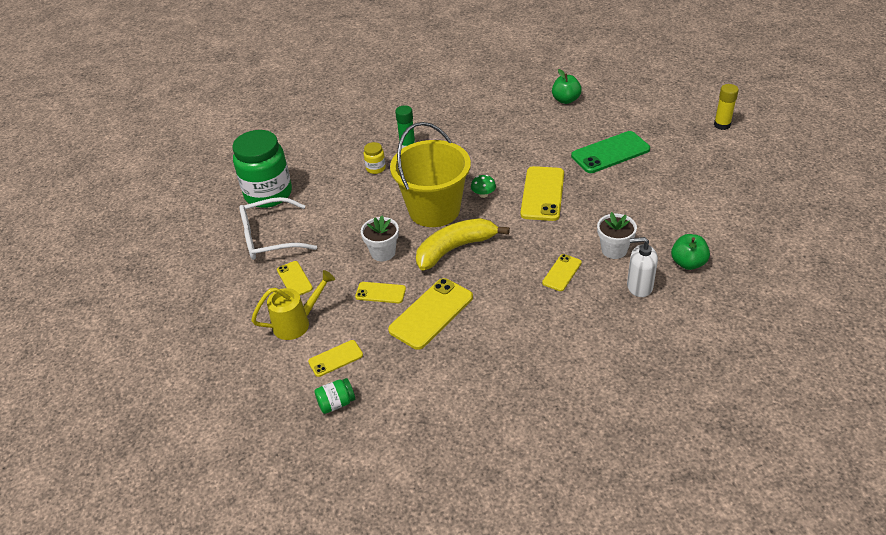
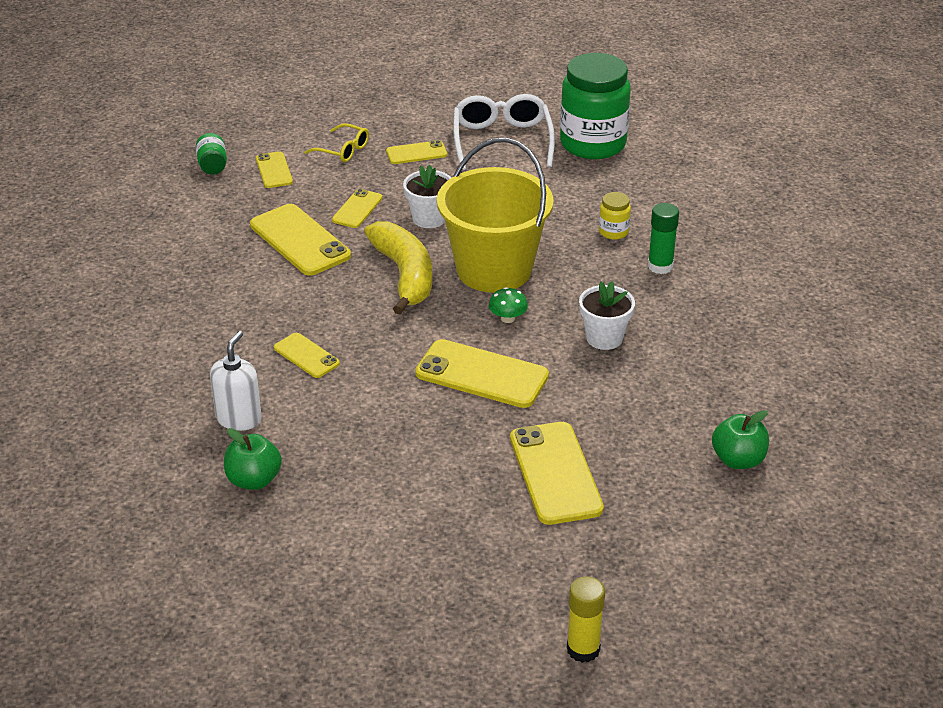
camera: 100 degrees right, 5 degrees down
(297, 323) = (343, 150): yellow watering can -> yellow glasses
(610, 153) = (555, 473): green phone -> yellow phone
(614, 250) = (322, 414): white flower pot -> white flower pot (604, 338)

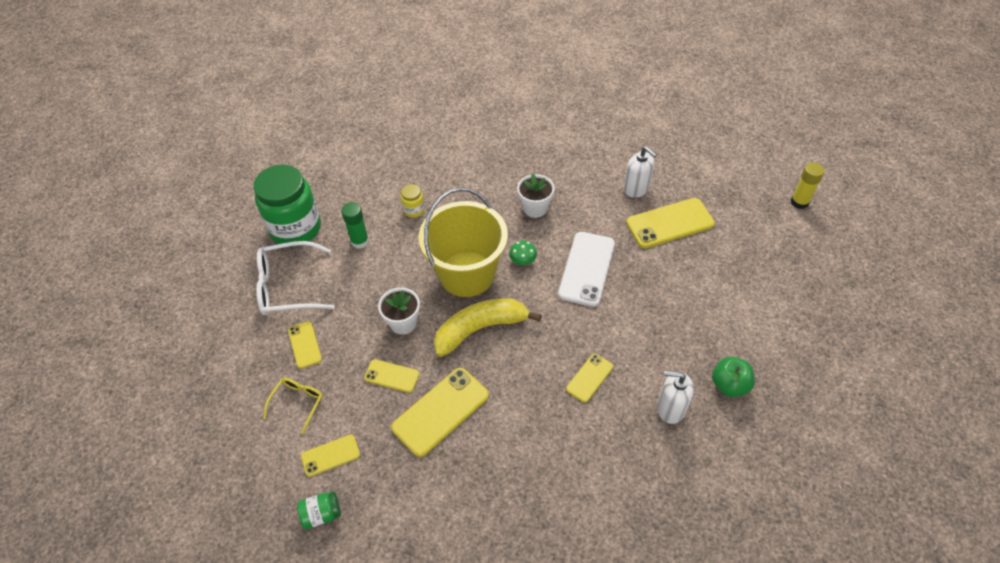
camera: 95 degrees left, 15 degrees up
(482, 375) = (586, 269): yellow phone -> white phone
(635, 448) = (636, 189): none -> white soap dispenser
(660, 266) = (452, 184): green glue stick -> green glue stick (360, 241)
(738, 460) = (633, 145): green apple -> none

